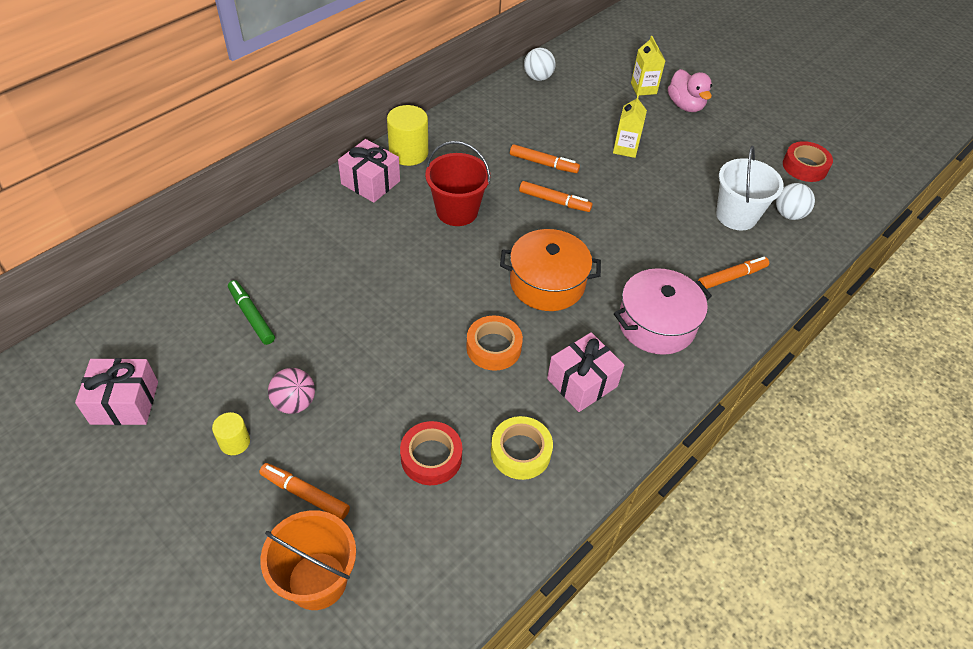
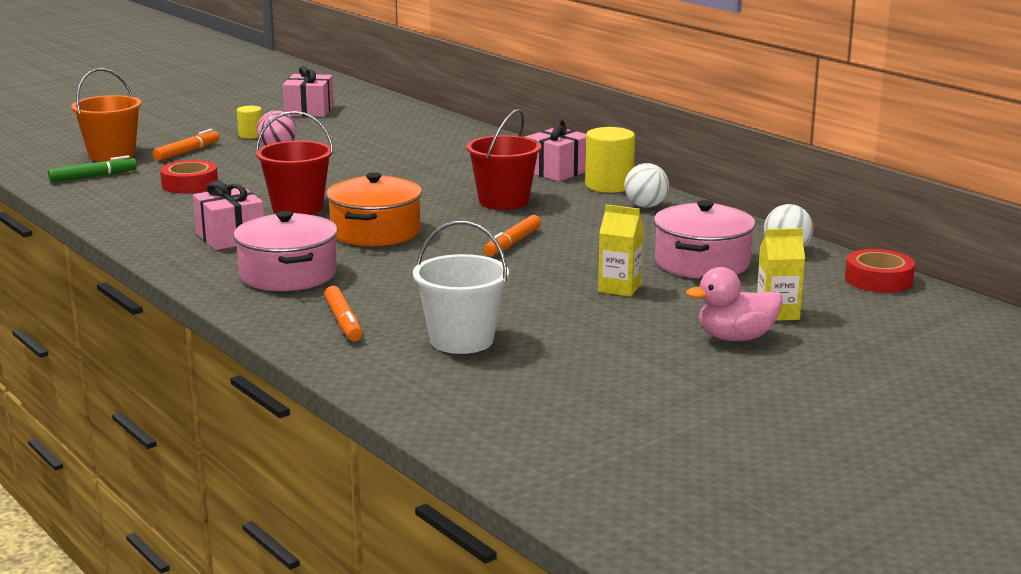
camera: 100 degrees right, 30 degrees down
(251, 316) = (381, 137): green marker -> green marker (93, 176)
(493, 347) = (297, 208): orange tape -> red bucket
(520, 452) = (170, 211): yellow tape -> none
(543, 163) = (587, 242): orange marker -> none
(570, 113) = (702, 263): none -> pink pot
(788, 214) = (455, 377): white ball -> white ball (645, 206)
(805, 166) = (571, 409): red tape -> red tape (878, 280)

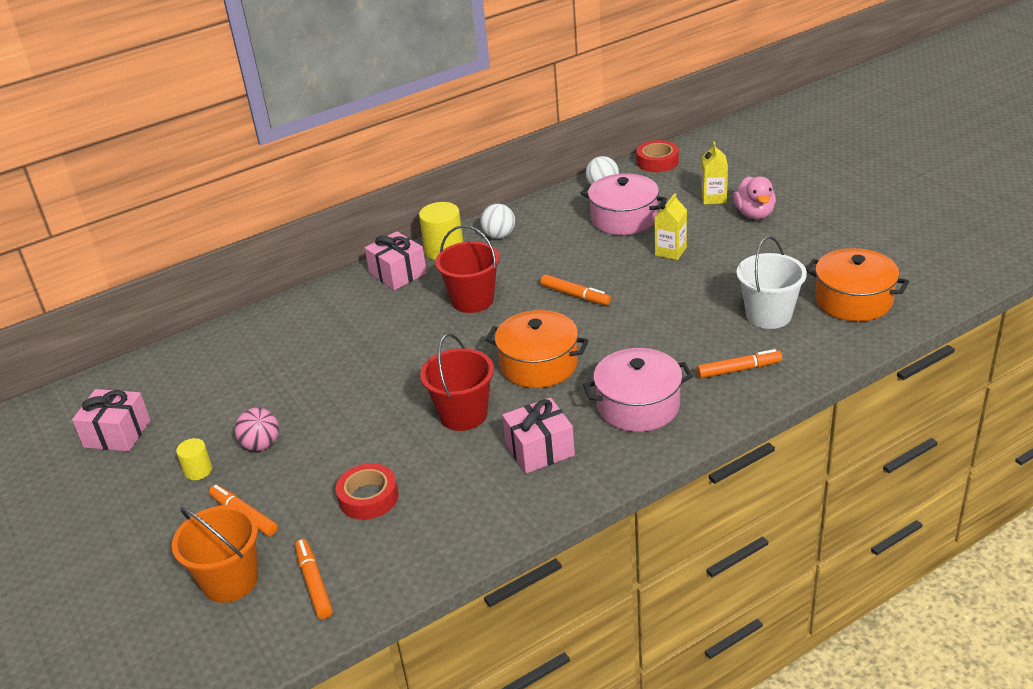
camera: 80 degrees left, 15 degrees up
(93, 176) = (314, 583): green marker -> orange marker
(495, 394) = (853, 300): none -> orange pot

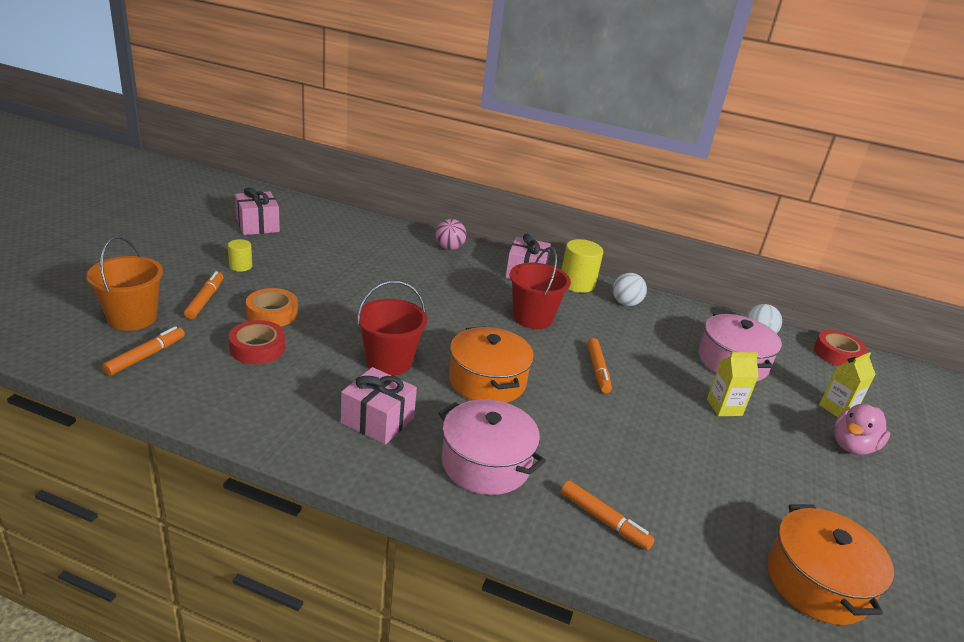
camera: 45 degrees right, 5 degrees down
(261, 445) = (284, 281): pink ball -> pink ball (449, 248)
(316, 471) = (272, 314): none -> orange tape
(768, 315) = (712, 514): white bucket -> none

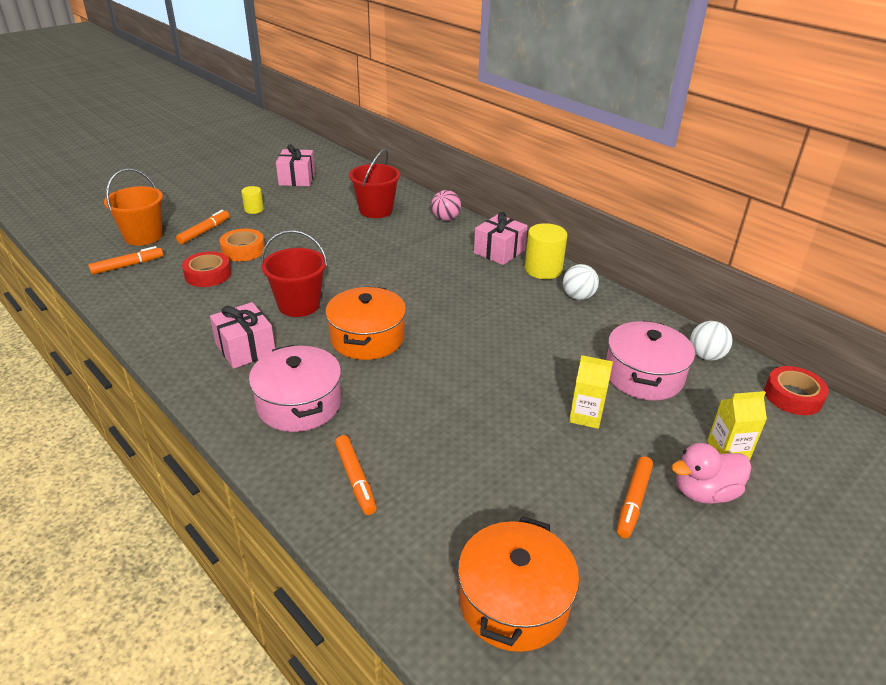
camera: 30 degrees right, 5 degrees up
(532, 318) = (465, 293): red bucket -> red bucket (376, 210)
(597, 370) = (483, 351): orange marker -> orange marker (633, 501)

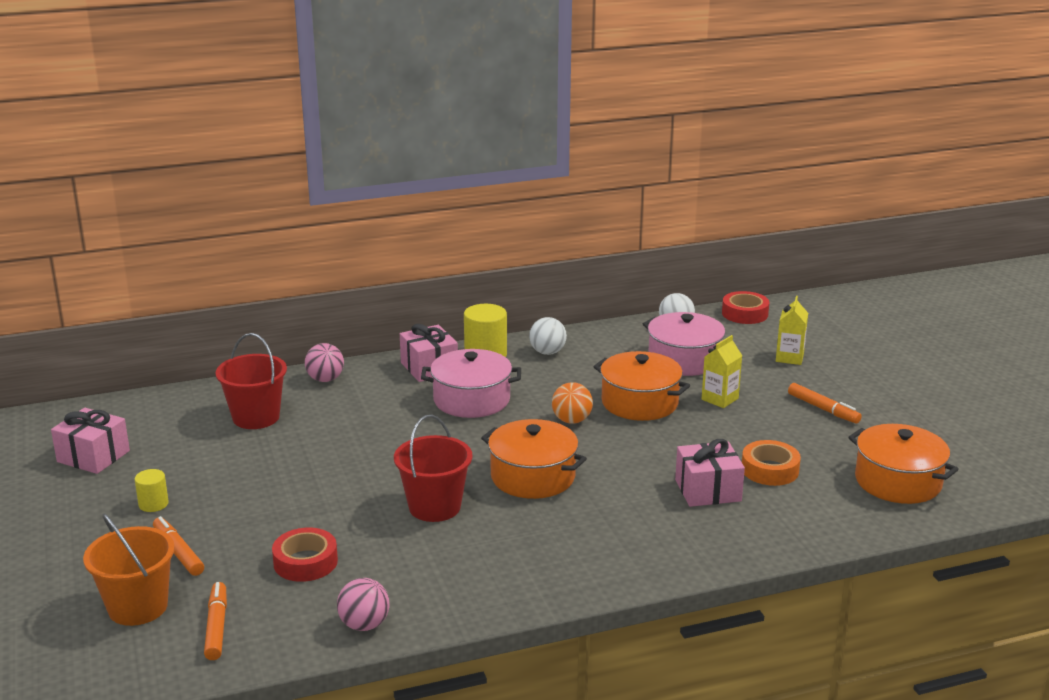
camera: 65 degrees left, 10 degrees down
(139, 315) = (364, 625): none -> pink ball
(243, 250) = (265, 527): orange tape -> orange tape (770, 470)
(245, 348) = (497, 554): pink gift -> pink gift (708, 490)
(299, 404) = (618, 535): pink pot -> pink pot (471, 400)
(355, 479) = (741, 522): orange marker -> none
(471, 336) = (571, 420): none -> orange ball
(534, 366) = (639, 402): none -> orange pot
(704, 492) = (826, 380): pink duck -> none

